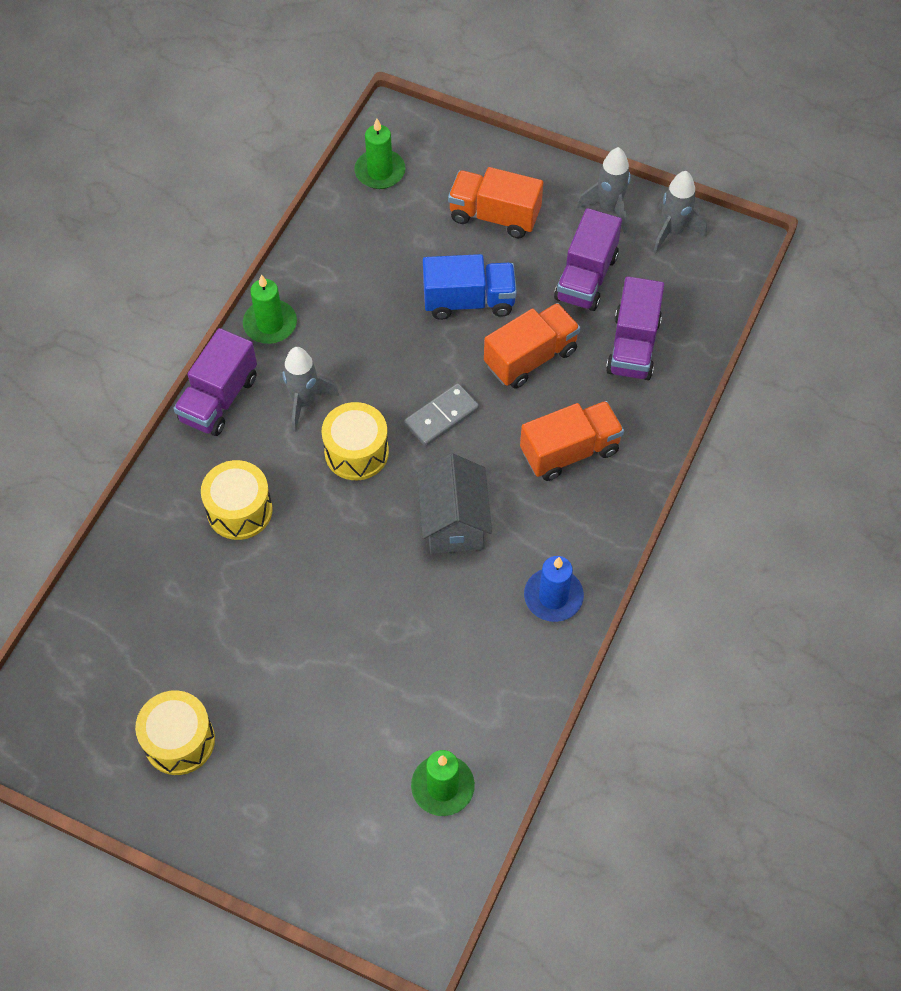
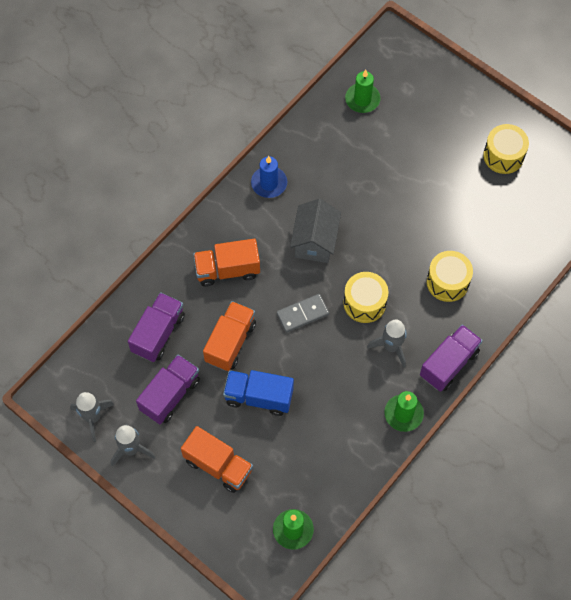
camera: 165 degrees left, 5 degrees up
(530, 357) = (230, 342): orange truck -> orange truck turned 135 degrees clockwise

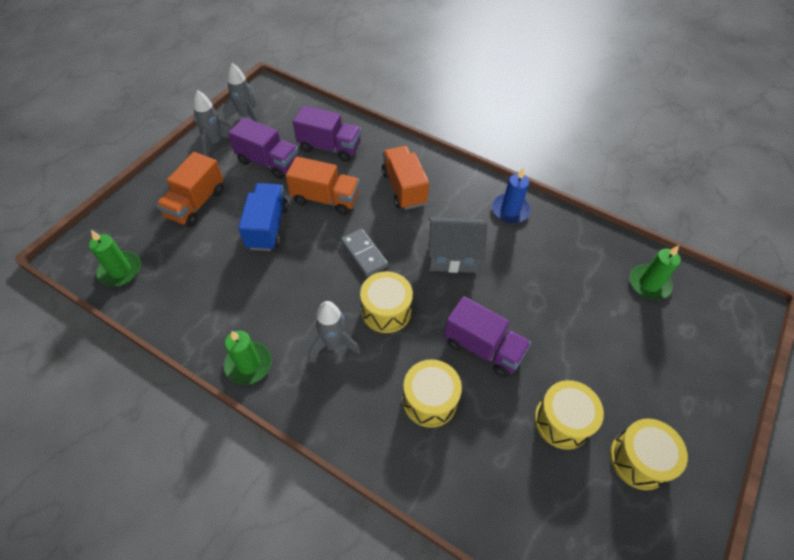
camera: 80 degrees right, 10 degrees down
(449, 364) = (316, 411): purple truck -> purple truck (483, 348)
(472, 196) = (562, 421): none -> yellow drum

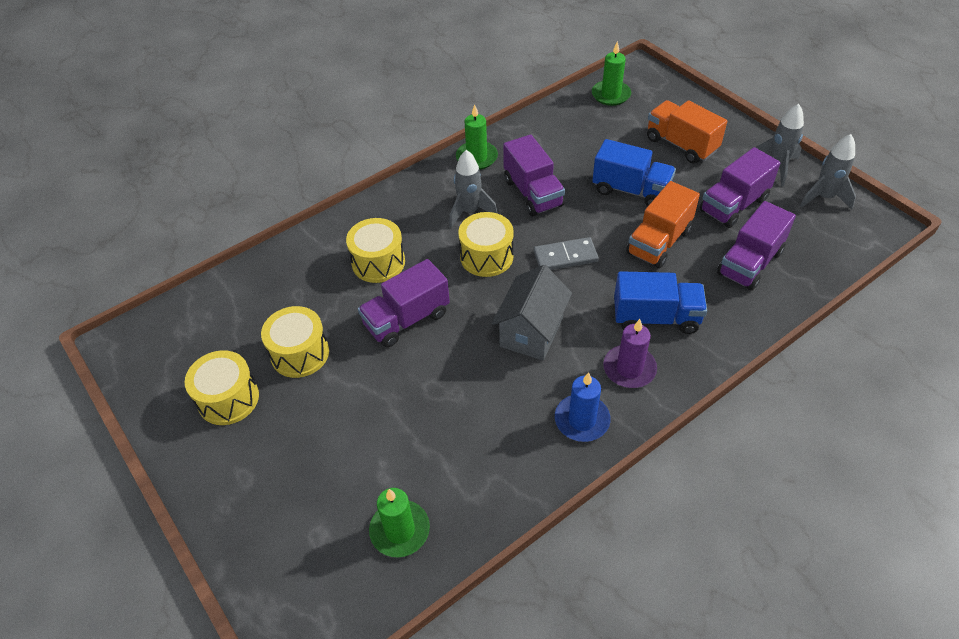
camera: 115 degrees right, 5 degrees down
(291, 298) = (533, 193): none -> purple truck
(403, 188) = (656, 317): orange truck -> blue truck
(456, 194) = (629, 368): none -> purple candle

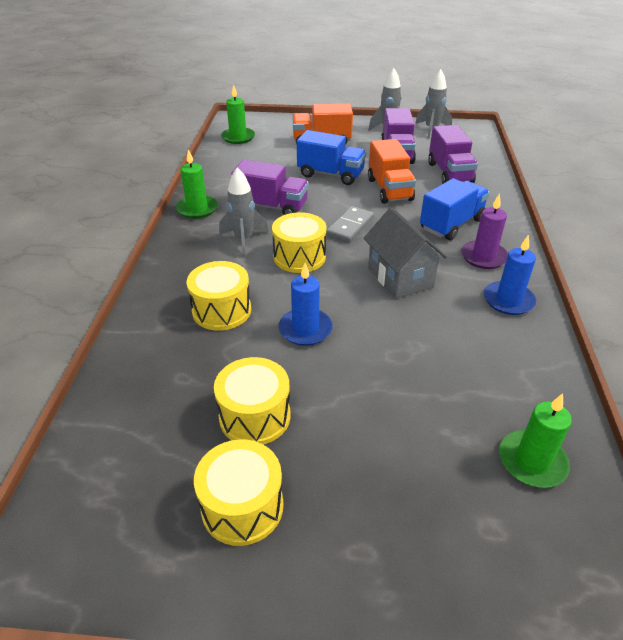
camera: 50 degrees left, 10 degrees down
(406, 319) = (305, 329): purple truck -> blue candle
(631, 190) = (330, 174): blue truck -> blue truck turned 45 degrees clockwise

